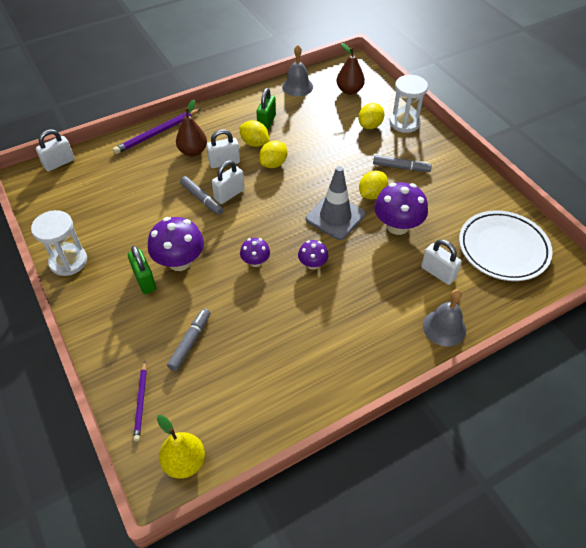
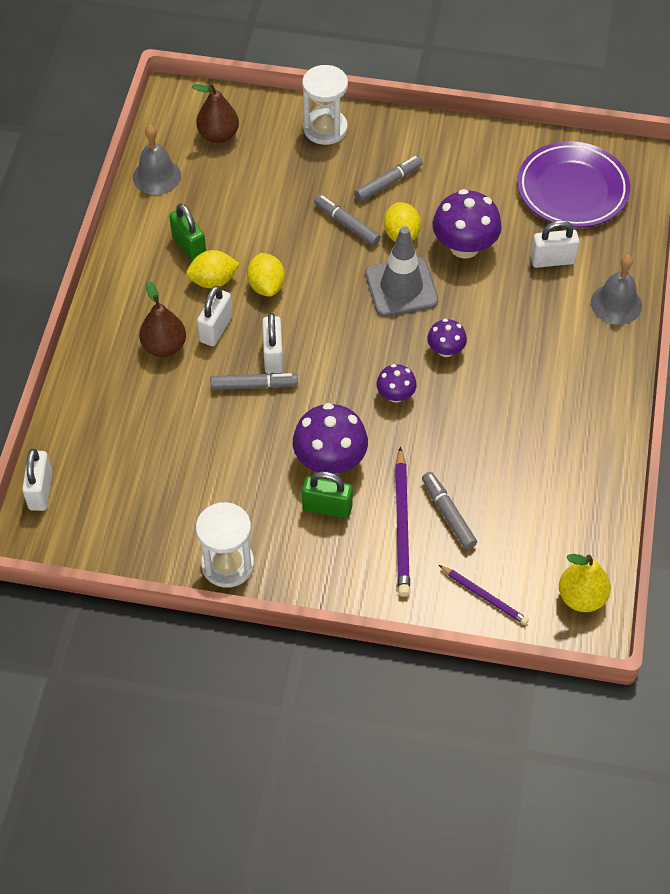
camera: 50 degrees left, 5 degrees up
(157, 133) = (92, 362): purple pencil -> purple pencil (402, 525)
(352, 169) = (347, 224): none -> grey marker
(370, 125) = (297, 160): yellow lemon -> none
(503, 249) = (572, 190): white plate -> purple plate

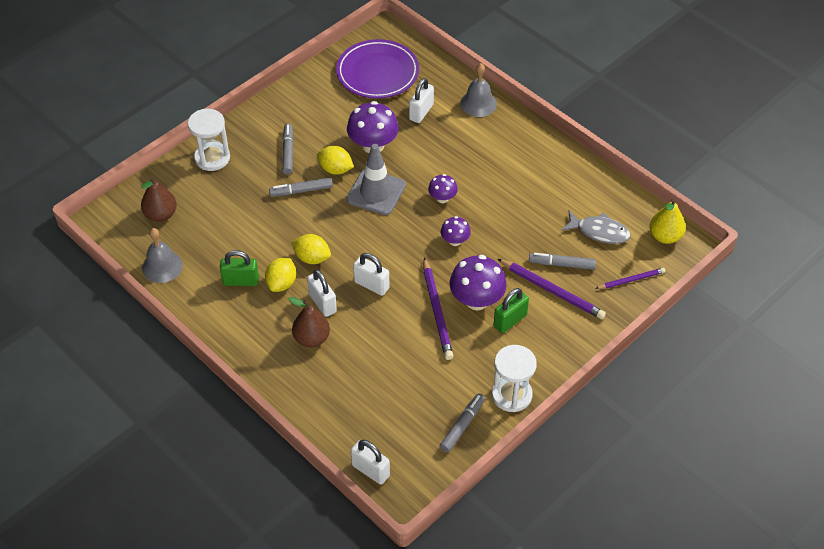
camera: 55 degrees left, 5 degrees down
(254, 385) = (386, 307): grey marker -> grey marker (462, 425)
(286, 433) = (437, 311): none -> purple pencil
(529, 526) = (599, 232): none -> grey fish

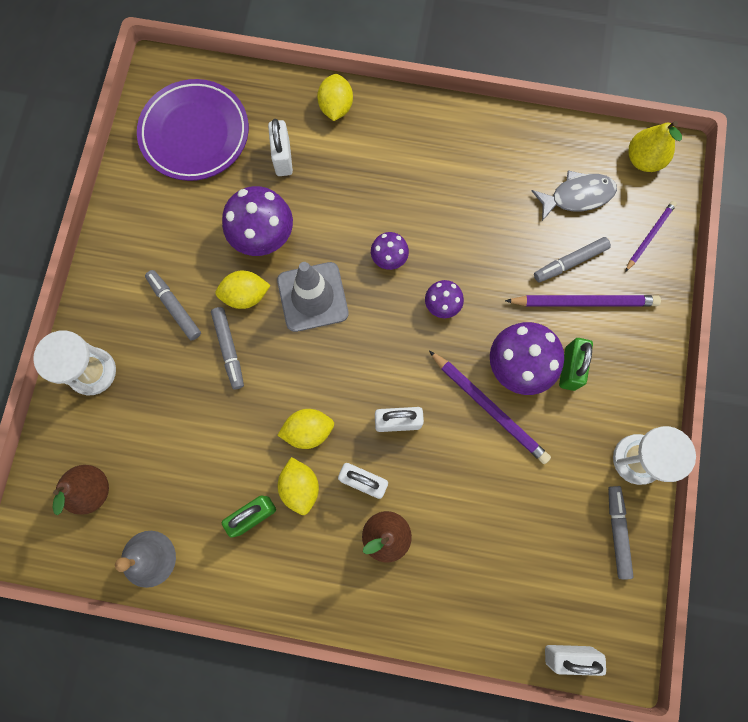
camera: 35 degrees left, 25 degrees up
(301, 191) = (229, 349): grey marker -> grey marker turned 60 degrees counterclockwise
(478, 103) = (336, 107): grey bell -> yellow lemon

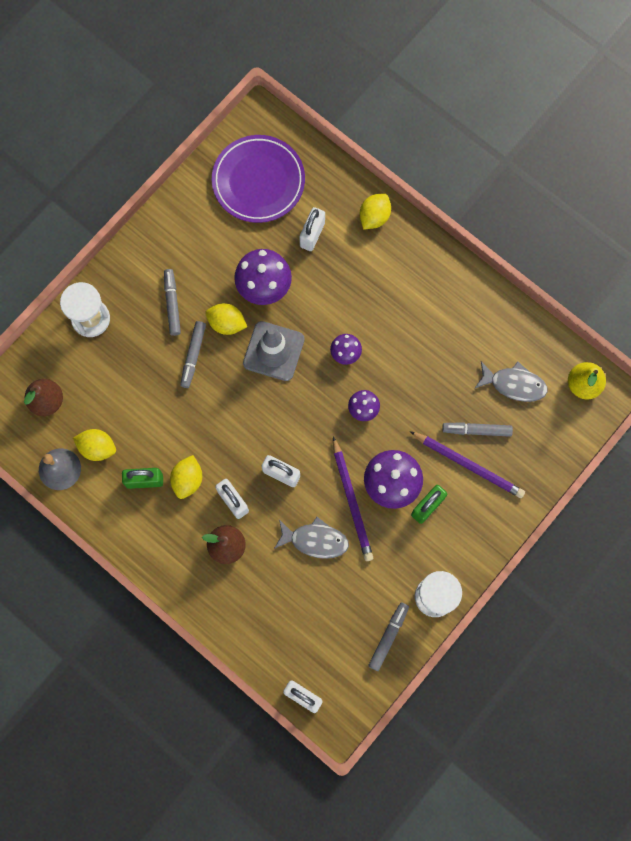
camera: 30 degrees right, 0 degrees up
(308, 431) = (215, 444): yellow lemon -> yellow lemon (97, 447)
(476, 472) = (315, 540): none -> grey fish
(649, 236) = (549, 444): purple pencil -> none

